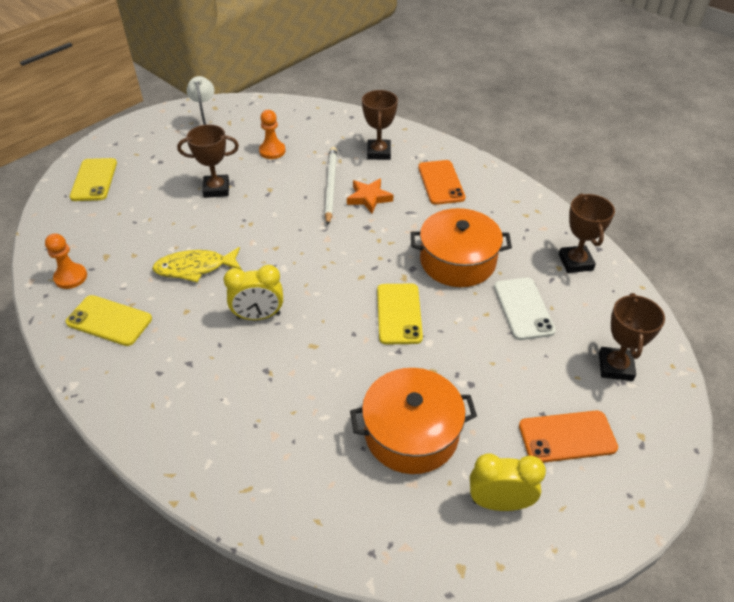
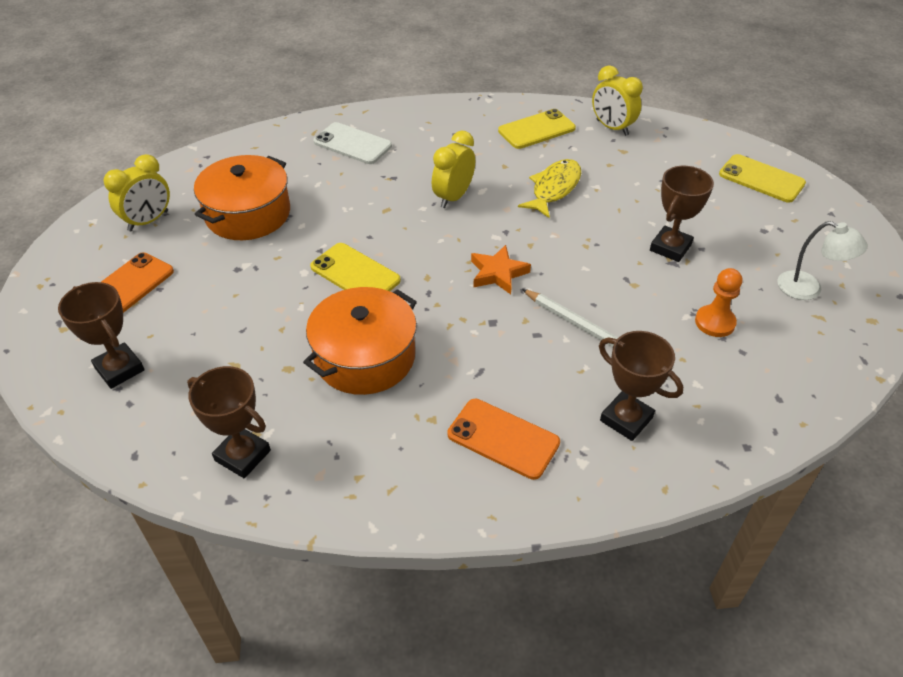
camera: 130 degrees right, 0 degrees up
(71, 277) = (612, 128): orange pawn -> yellow clock
(369, 198) = (539, 352): orange star -> orange star (498, 273)
(523, 308) = (252, 359): white phone -> white phone (352, 144)

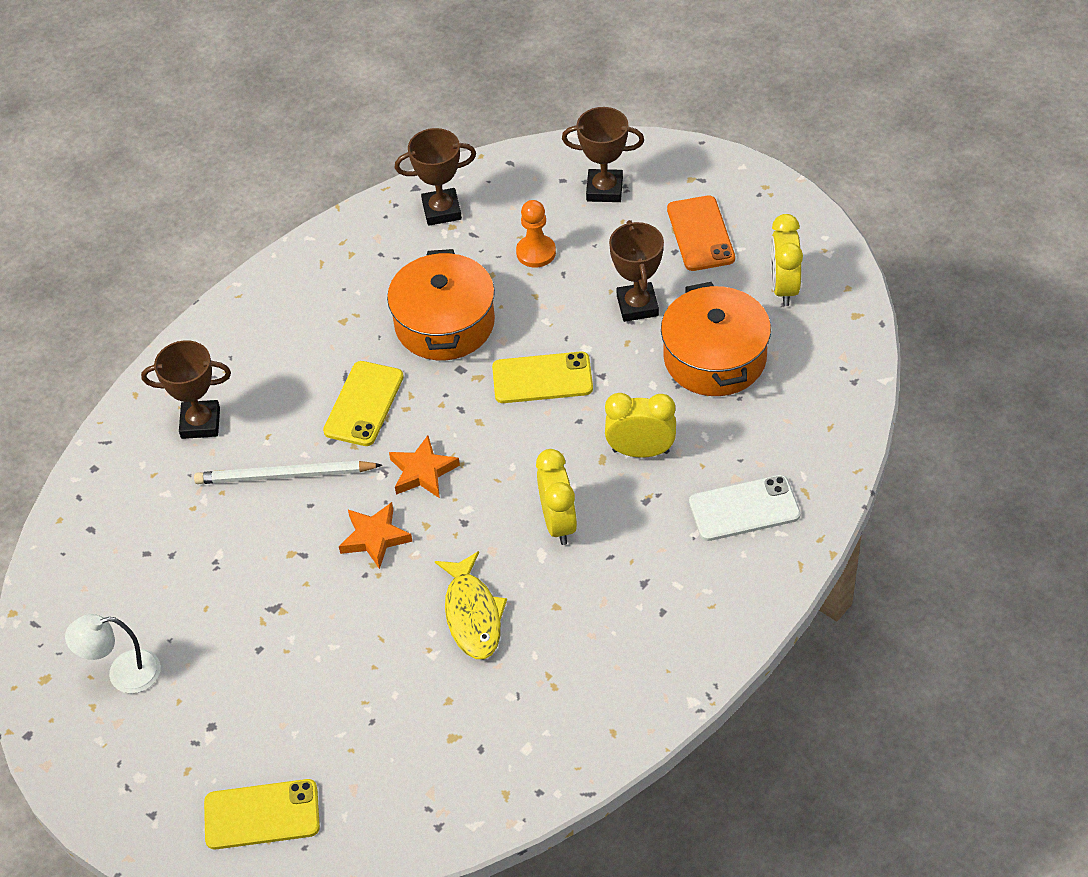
camera: 140 degrees right, 5 degrees up
(503, 438) = (278, 345): orange phone -> none
(536, 130) = (581, 693): yellow phone -> yellow phone (364, 404)
(570, 258) = (375, 538): none -> orange star
(612, 128) = (500, 770): yellow clock -> yellow clock (640, 451)
(670, 247) = (290, 625): brown trophy -> brown trophy (637, 306)
(715, 322) = (189, 566): orange pawn -> orange pawn (536, 252)

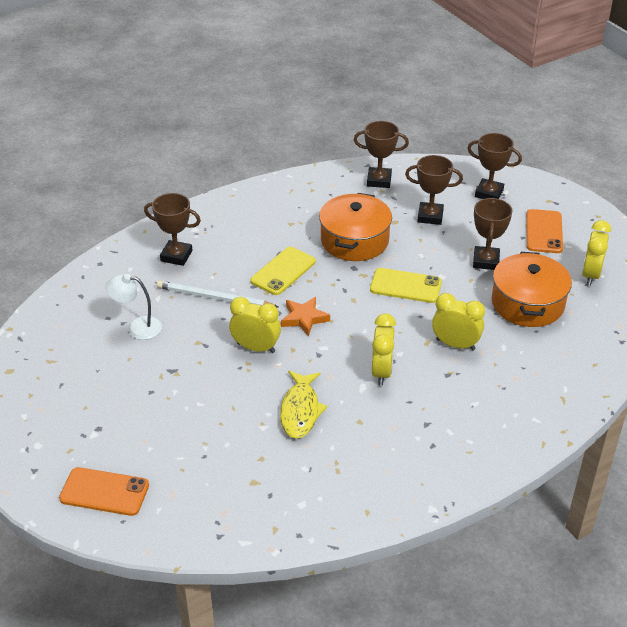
camera: 15 degrees right, 10 degrees down
(123, 674) = (58, 381): white lamp -> white lamp (137, 327)
(262, 815) = (104, 492): yellow phone -> orange phone
(375, 538) = (256, 348): orange star -> yellow clock
(536, 252) = (430, 216): orange pawn -> brown trophy
(744, 509) = (515, 398): white phone -> none

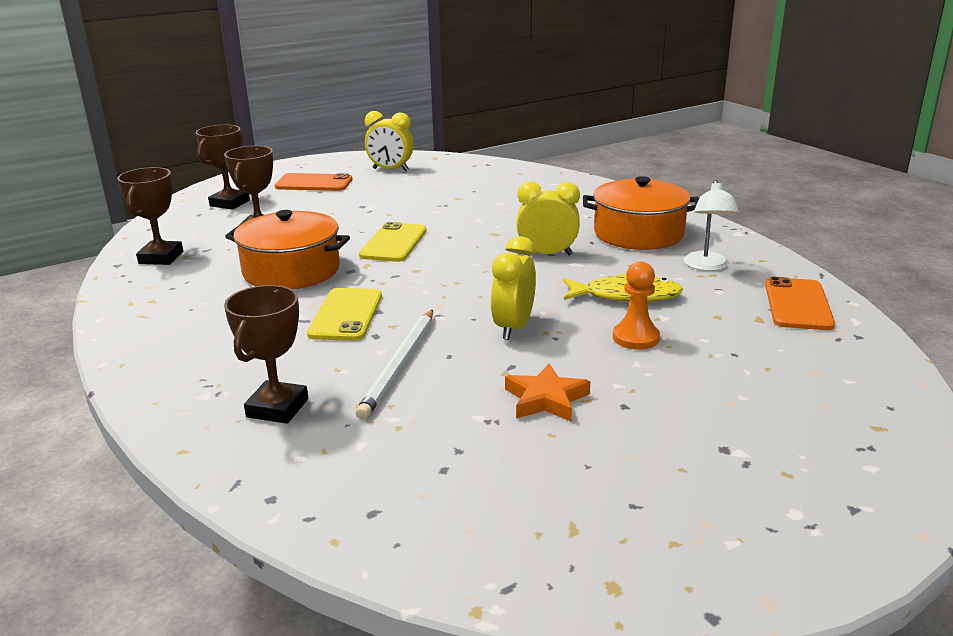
camera: 90 degrees left, 15 degrees down
(104, 492) = (850, 428): orange phone -> orange phone (798, 304)
(137, 327) = (471, 432): white lamp -> white lamp (707, 266)
(234, 407) = (635, 338): none -> orange pawn
(283, 271) = (346, 315): yellow phone -> yellow phone turned 60 degrees clockwise
(304, 318) = (452, 298): orange star -> orange star (546, 399)
(455, 344) = (497, 221): yellow clock -> none
(486, 261) = (357, 207): brown trophy -> none
(527, 303) = (431, 192): orange pot -> orange pot (638, 233)

